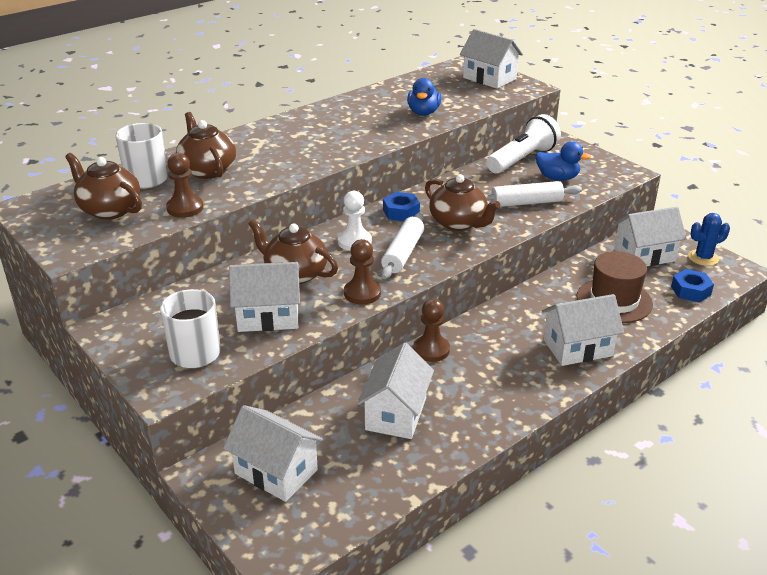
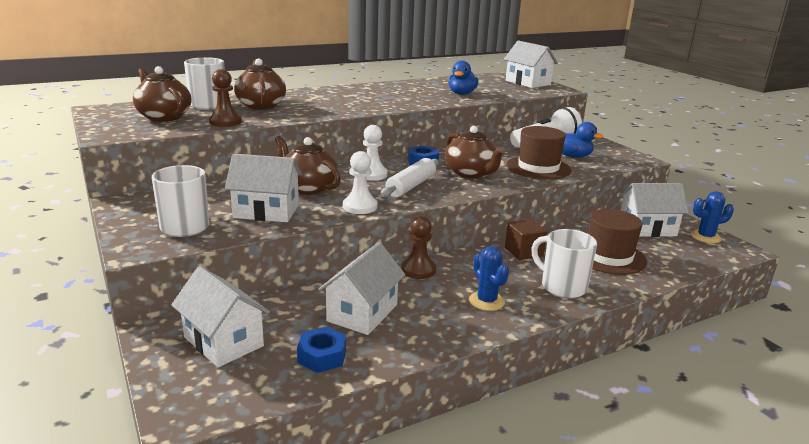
camera: 10 degrees right, 10 degrees down
(362, 293) = (360, 206): brown pawn -> white pawn
(510, 378) = (486, 301): none -> blue cactus
(526, 203) = (538, 168): white rolling pin -> brown hat
(529, 308) = (523, 252): none -> brown cube
(577, 348) = (562, 287): white house -> white mug
(690, 291) = (688, 259): blue nut -> blue nut (322, 356)

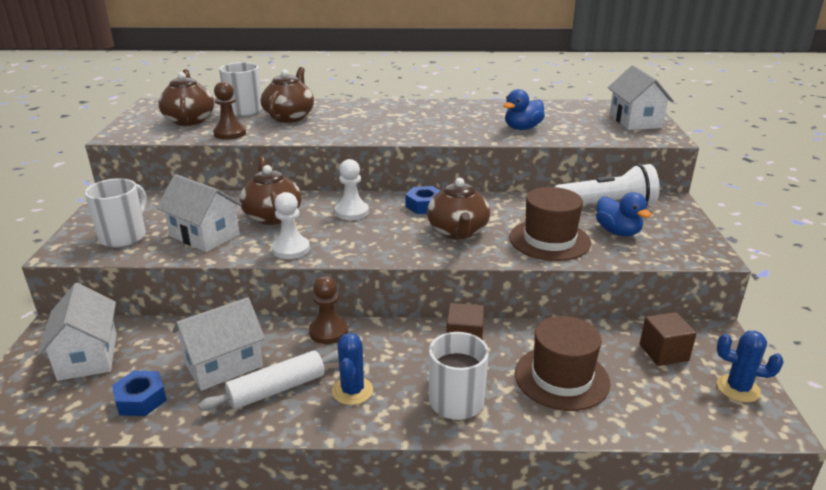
camera: 30 degrees right, 5 degrees up
(411, 186) = (372, 235): white rolling pin -> white rolling pin (277, 389)
(647, 228) = (663, 352): white house -> brown cube

